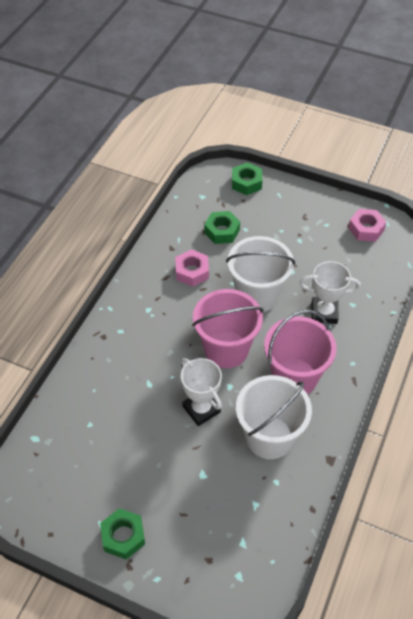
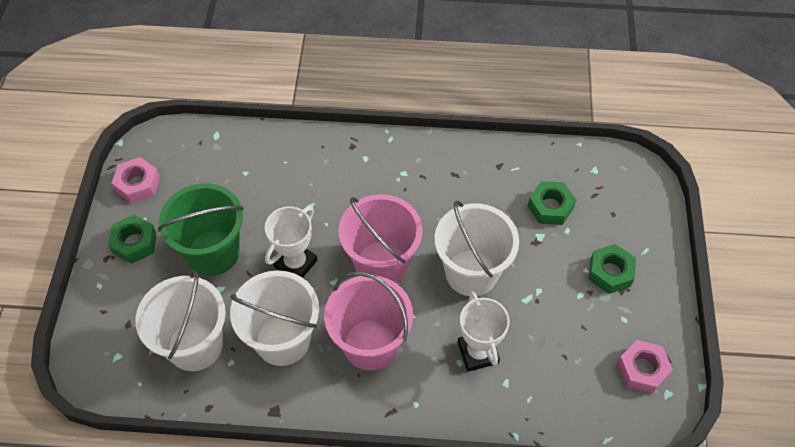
camera: 70 degrees right, 5 degrees up
(163, 470) = (213, 252): none -> green bucket
(192, 272) = (474, 196): pink nut -> pink nut (138, 184)
(246, 183) = (644, 209): green nut -> green nut (610, 272)
(250, 506) = (195, 345): none -> white bucket

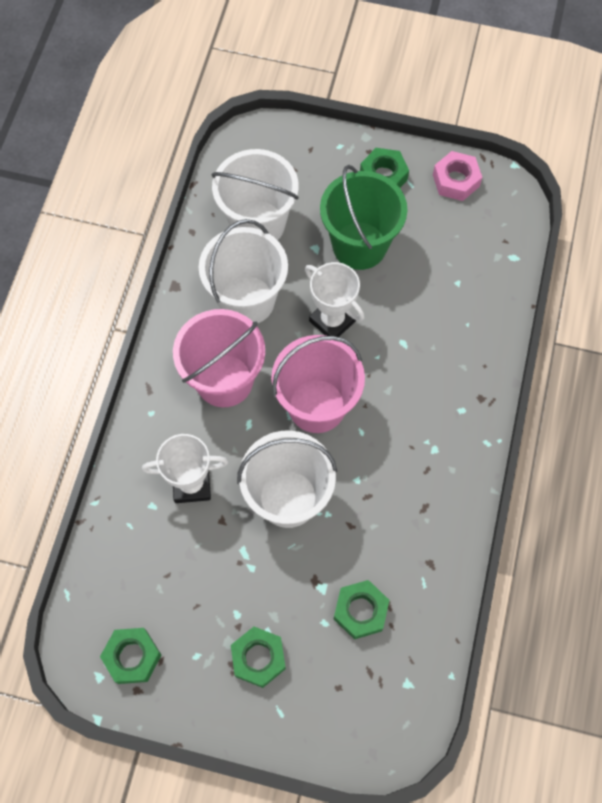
camera: 100 degrees right, 10 degrees up
(642, 369) = (132, 657): pink nut -> green nut

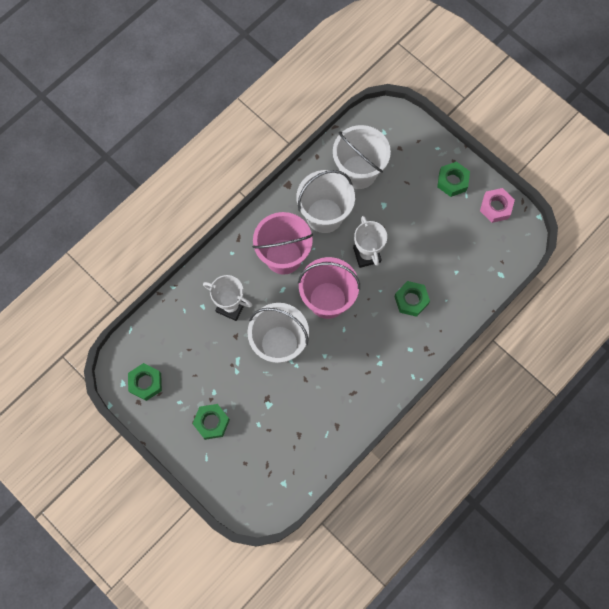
camera: 30 degrees right, 5 degrees up
(359, 245) = (411, 217): green bucket -> none
(360, 611) = (282, 429): green nut -> green nut (411, 300)

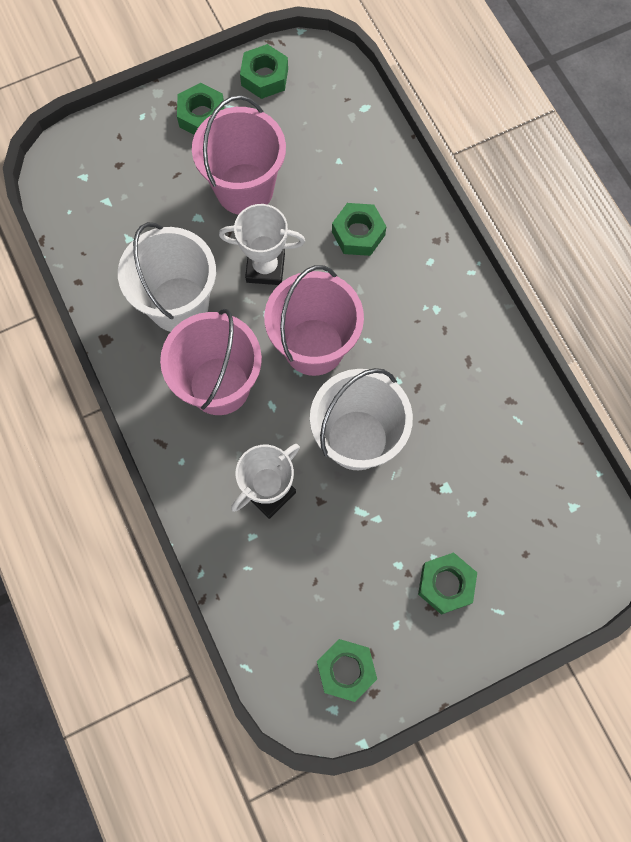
camera: 70 degrees left, 0 degrees up
(358, 172) = (130, 233): white bucket -> none
(413, 224) = (244, 189): none -> pink bucket
(495, 207) = (264, 77): pink nut -> green nut

